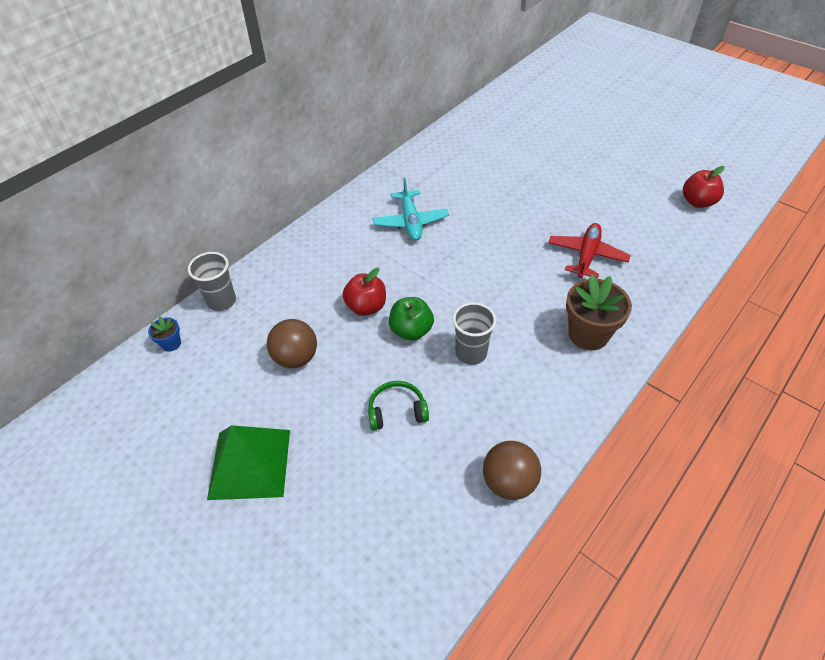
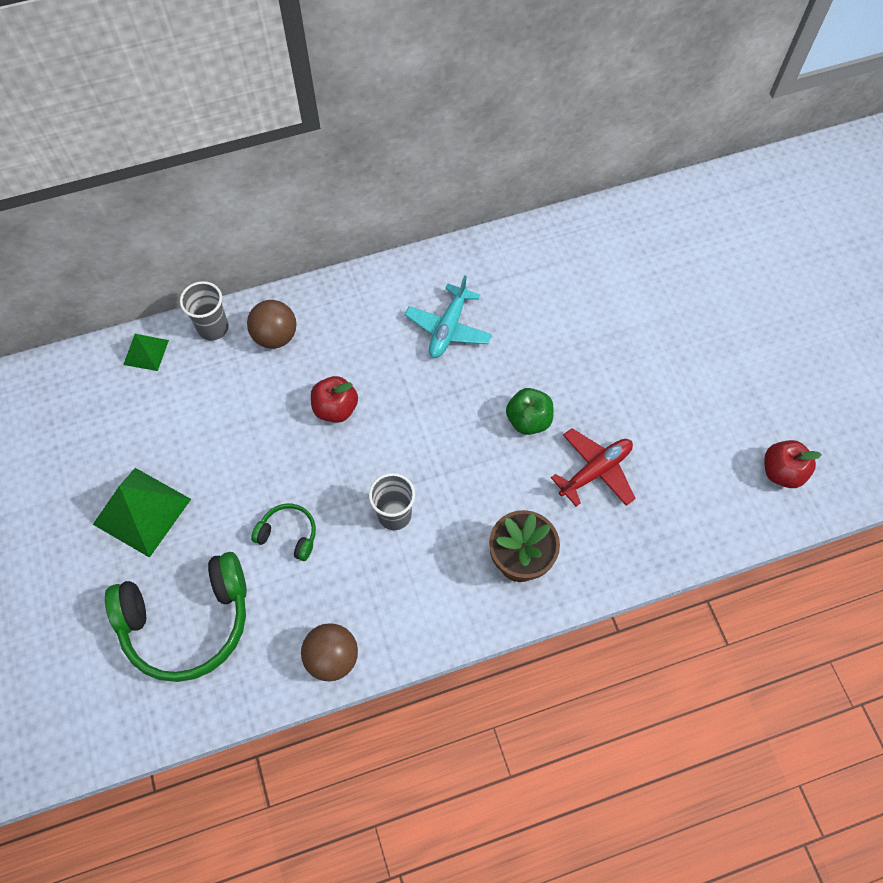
camera: 30 degrees right, 15 degrees up
(171, 343) = (146, 352): blue flower pot -> green pyramid
(296, 358) = (239, 429): brown ball -> brown ball (275, 336)
(358, 529) = (187, 621): none -> green headphones
(411, 331) = (358, 459): green apple -> green apple (528, 420)

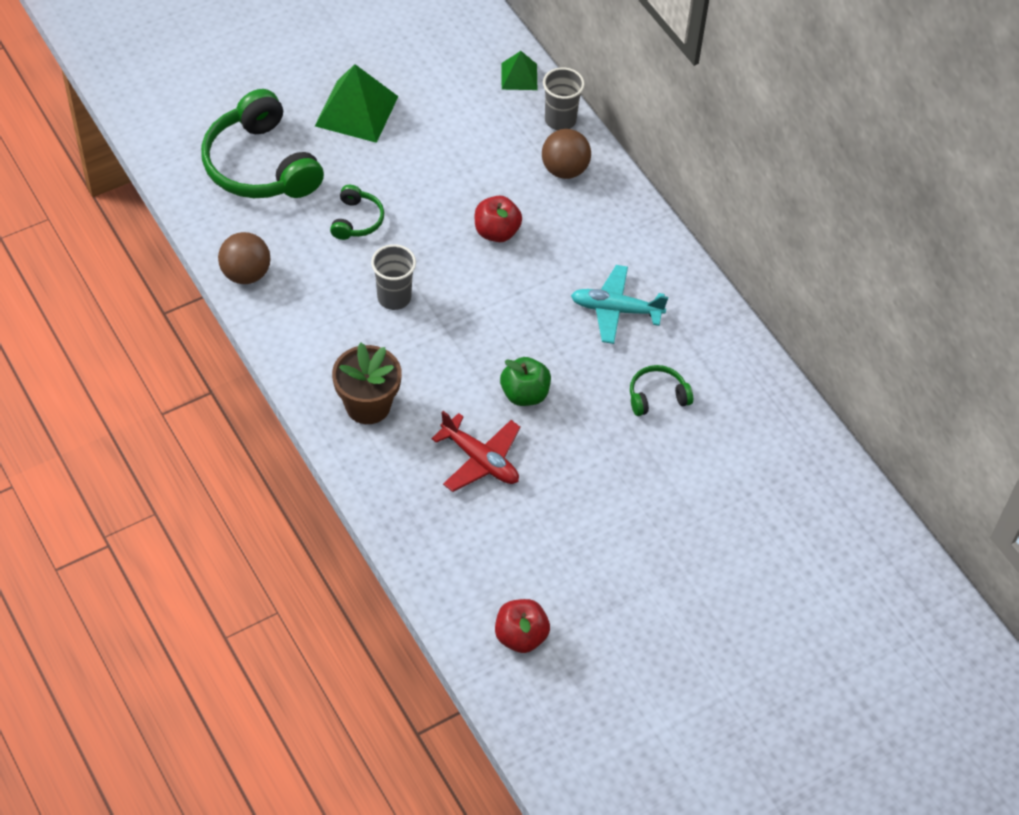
camera: 75 degrees right, 10 degrees down
(547, 316) = (657, 397): none -> green headphones

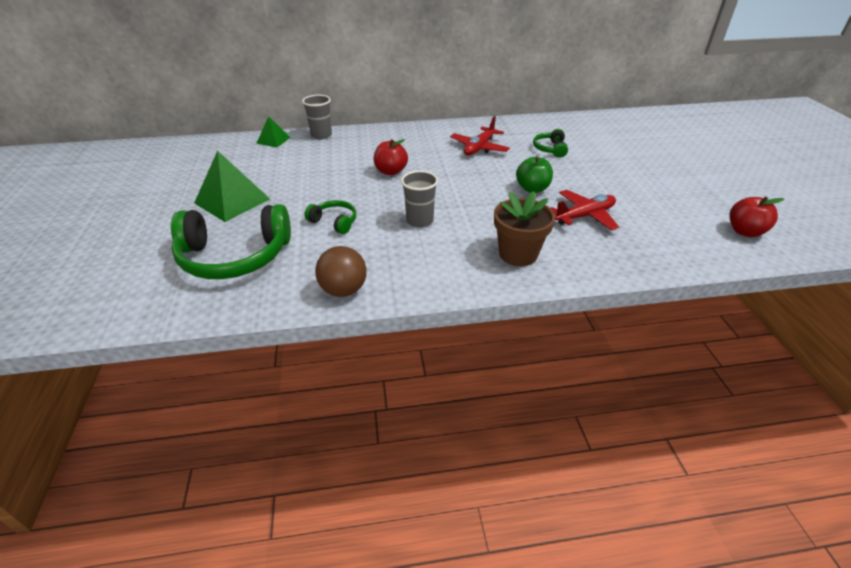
camera: 65 degrees left, 15 degrees down
(564, 170) = (360, 141): brown ball -> none
(616, 310) = (479, 148): turquoise plane -> red plane

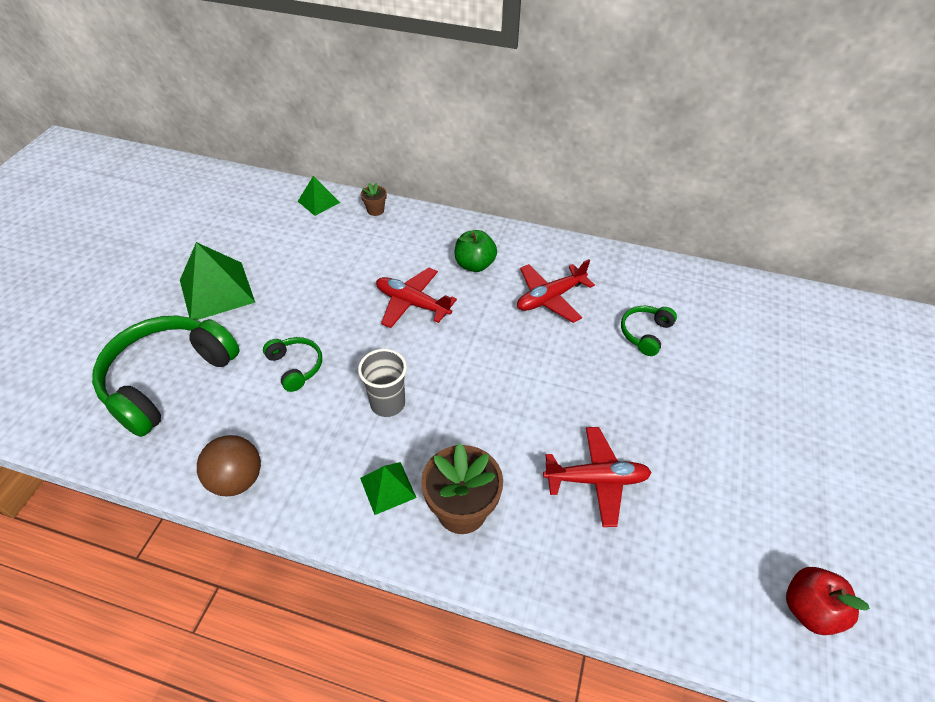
camera: 25 degrees right, 10 degrees up
(235, 256) = (168, 379): green headphones -> green headphones turned 105 degrees clockwise
(321, 135) = (375, 210): grey cup -> brown flower pot
(391, 171) = (412, 303): red apple -> red plane
(459, 259) = (388, 487): none -> green pyramid
(532, 188) = (564, 401): green apple -> green apple (474, 264)

